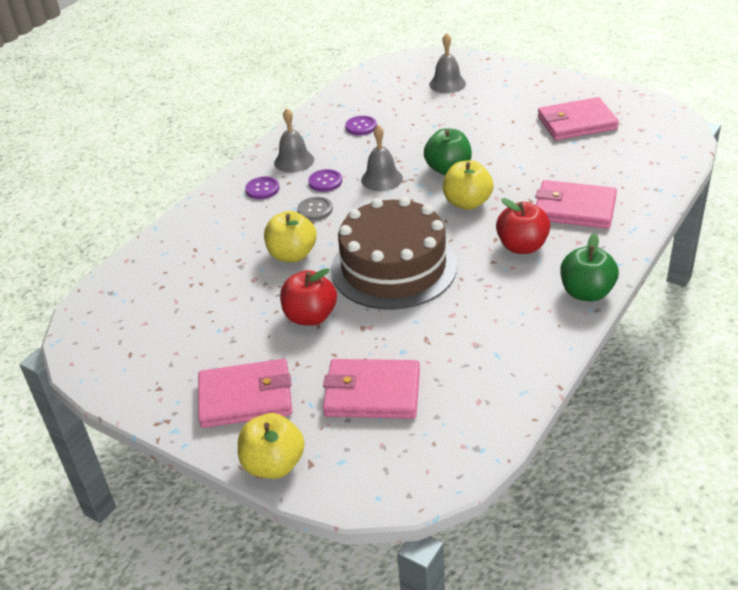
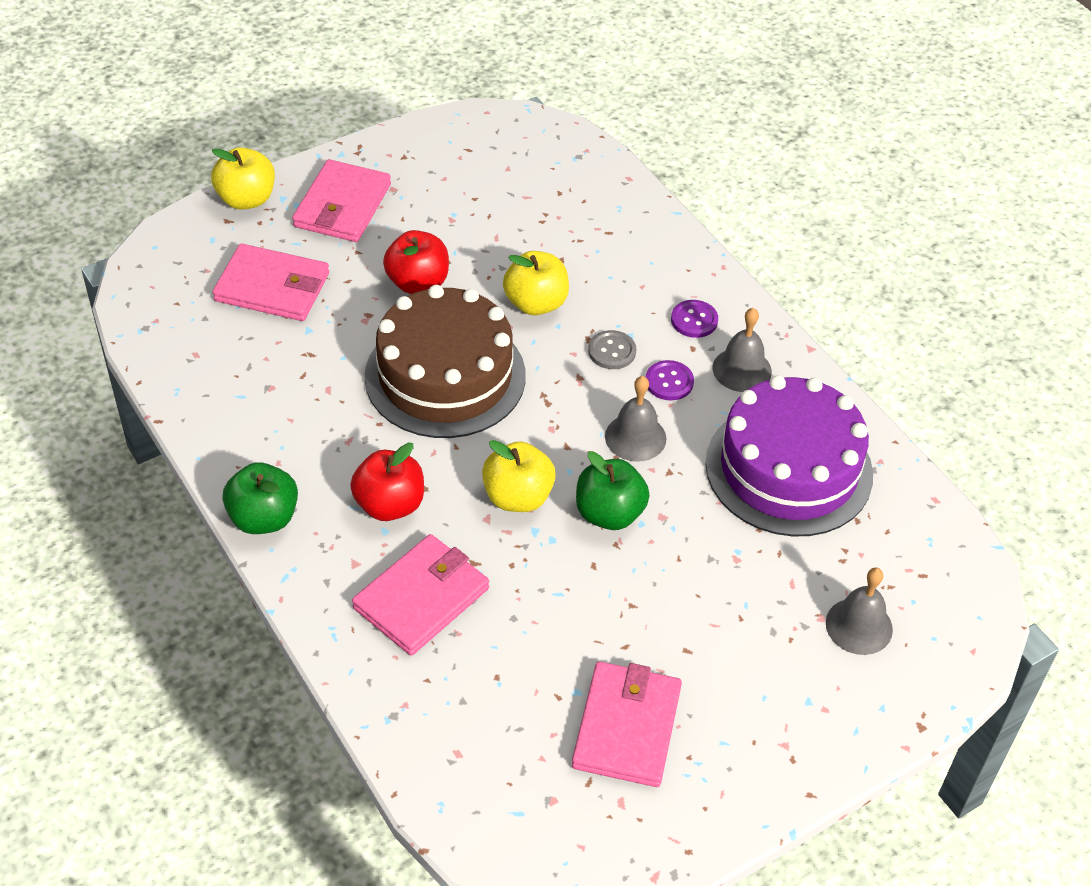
camera: 110 degrees right, 10 degrees up
(361, 126) = (789, 469): purple button -> purple cake
(372, 393) = (272, 287): pink wallet -> pink wallet turned 75 degrees clockwise

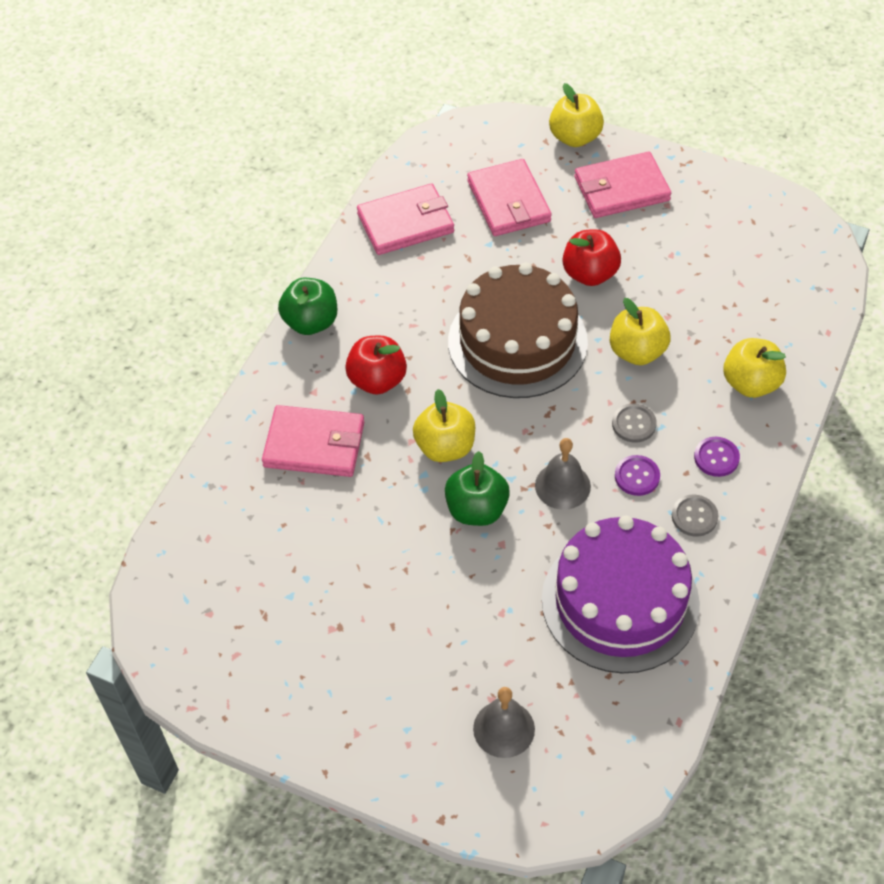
camera: 60 degrees right, 5 degrees up
(626, 727) = (298, 624): pink wallet -> pink wallet (406, 223)
(637, 254) = (750, 383): none -> yellow apple
(742, 369) = (694, 516): grey bell -> grey button

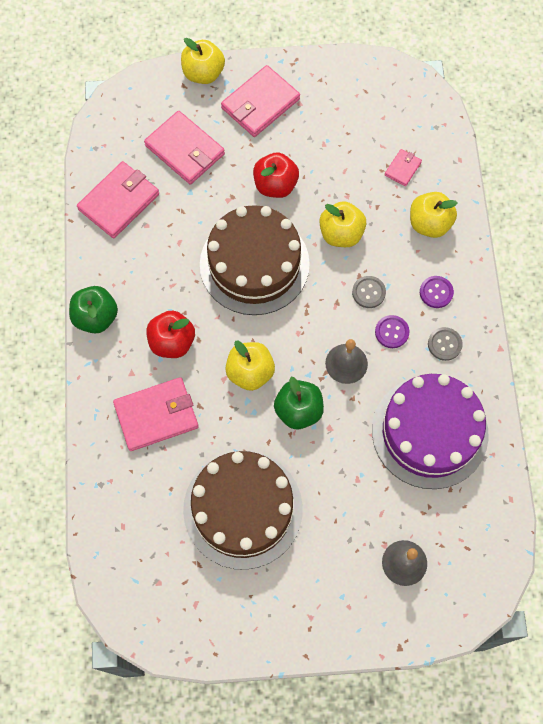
camera: 30 degrees left, 15 degrees up
(350, 582) = (243, 509): none -> brown cake
(751, 315) = (402, 168): none -> pink wallet

